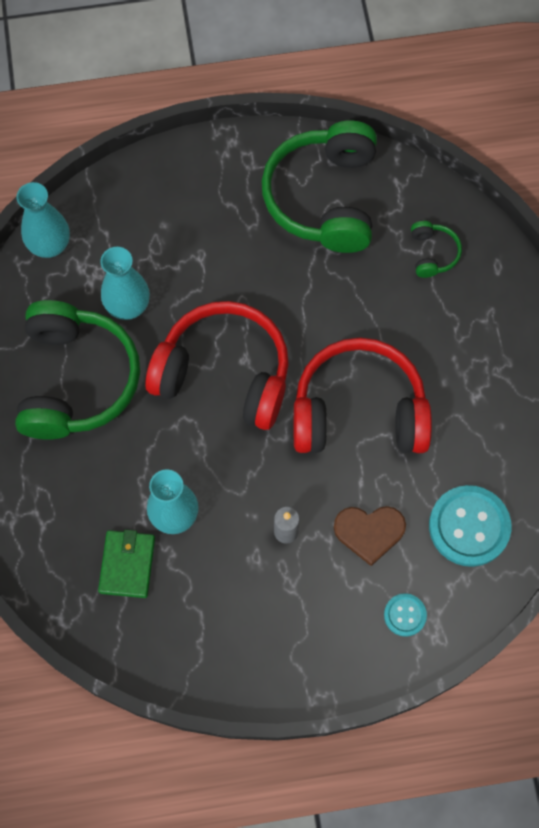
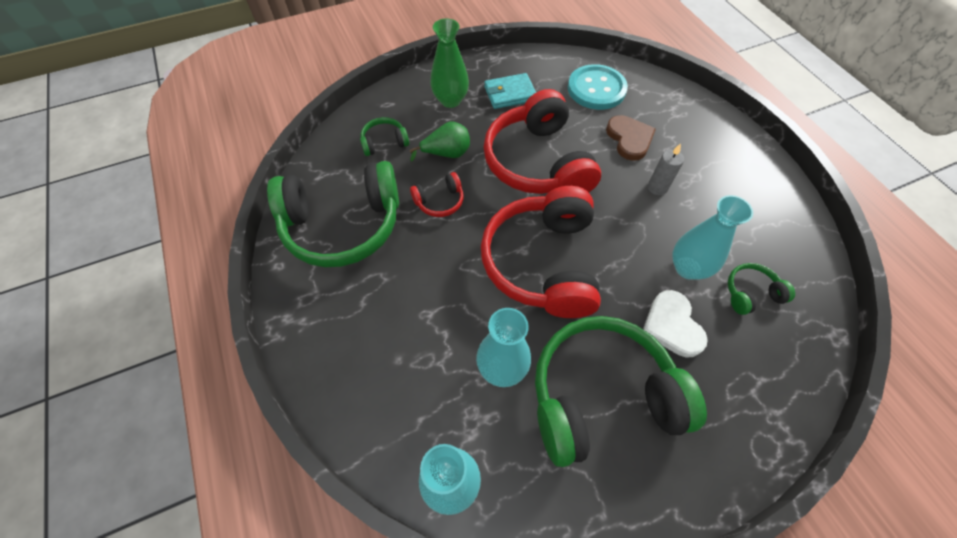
camera: 105 degrees left, 10 degrees down
(119, 470) = (672, 325): none -> white heart
(127, 565) = (751, 293): green wallet -> green headphones
(330, 294) = (440, 201): none -> red headphones
(398, 315) = (446, 154): none -> green pear
(405, 615) = (676, 110): turquoise button -> none
(484, 414) = (510, 94): none -> turquoise wallet
(488, 339) = (450, 100): none -> green vase

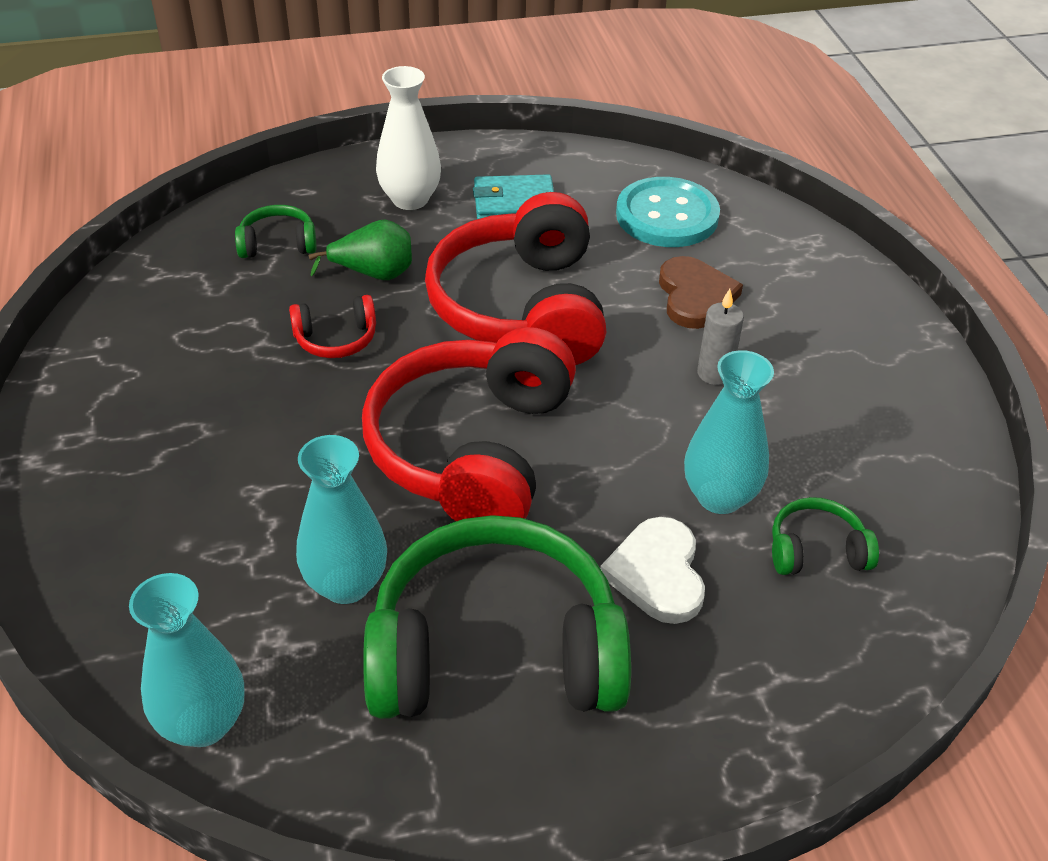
camera: 10 degrees right, 15 degrees down
(343, 225) = (167, 349): green headphones -> none
(450, 100) = (410, 199): green vase -> white vase

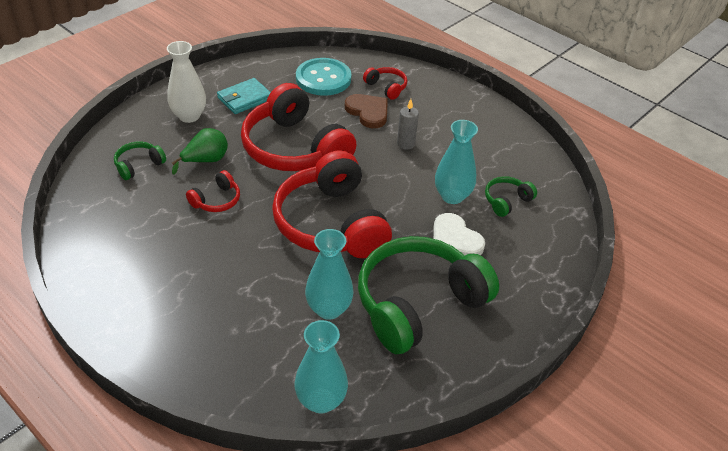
camera: 35 degrees left, 0 degrees up
(764, 267) = (386, 87): none -> red headphones

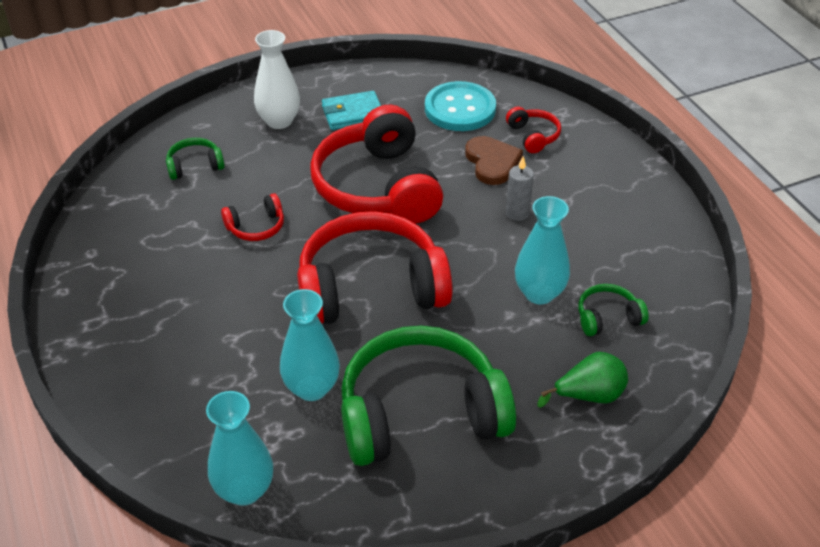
camera: 25 degrees right, 0 degrees up
(205, 161) = (269, 178): green pear -> green pear (588, 395)
(331, 223) = (370, 288): red headphones -> red headphones turned 75 degrees clockwise
(455, 239) = (511, 348): white heart -> none

